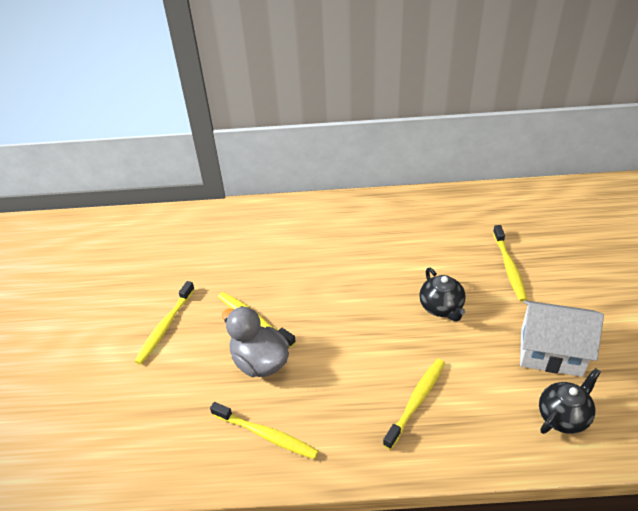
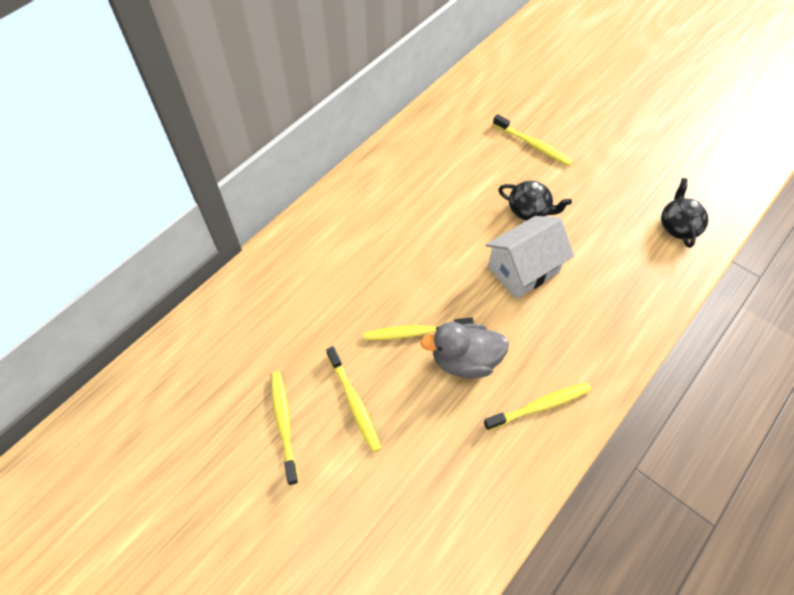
camera: 50 degrees left, 15 degrees up
(416, 401) = (595, 292): yellow toothbrush -> yellow toothbrush (284, 424)
(551, 352) = (625, 189): white house -> white house (523, 269)

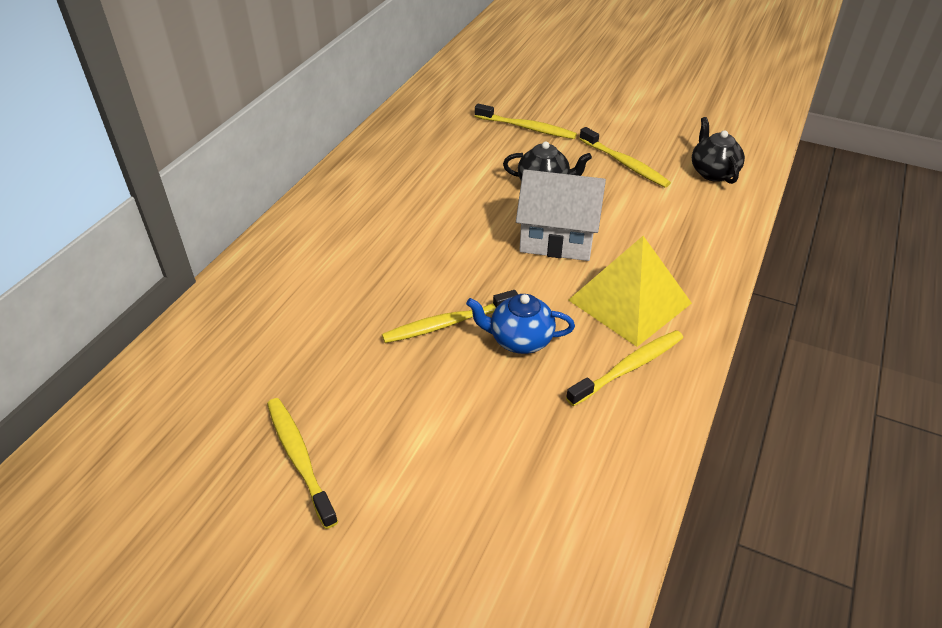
camera: 15 degrees left, 15 degrees down
(354, 403) = (391, 414): yellow toothbrush -> yellow toothbrush (625, 164)
(465, 360) = (519, 340): grey duck -> blue teapot
(523, 269) = (557, 239): white house -> white house turned 60 degrees clockwise
(561, 344) = (629, 301): none -> yellow pyramid

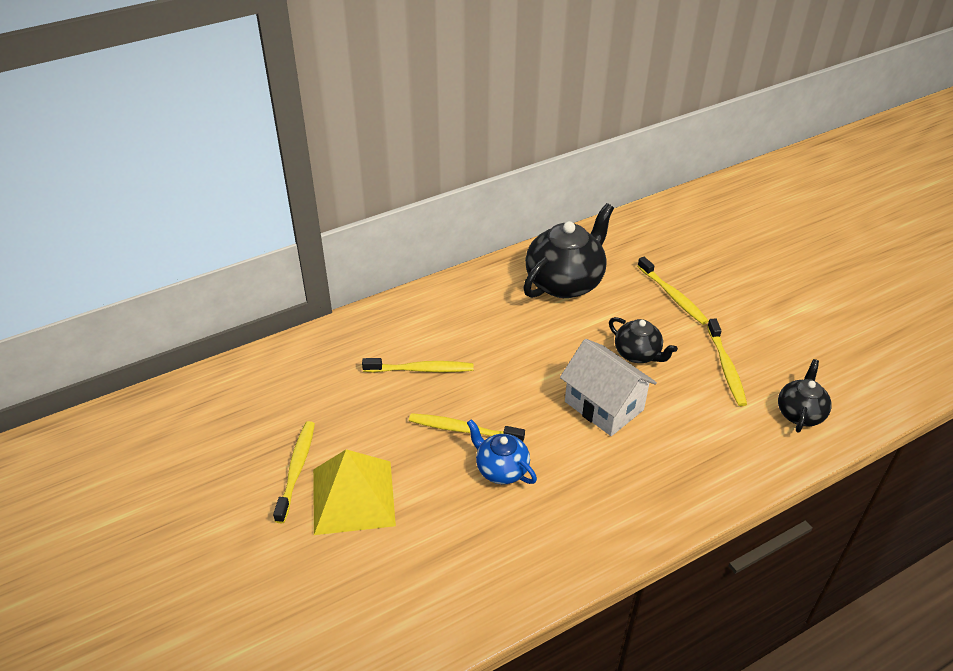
camera: 35 degrees right, 0 degrees up
(421, 154) = (565, 282): none -> black teapot
(629, 301) = (610, 485): yellow pyramid -> yellow pyramid (353, 497)
(629, 368) = (559, 534): yellow toothbrush -> yellow toothbrush (421, 369)

